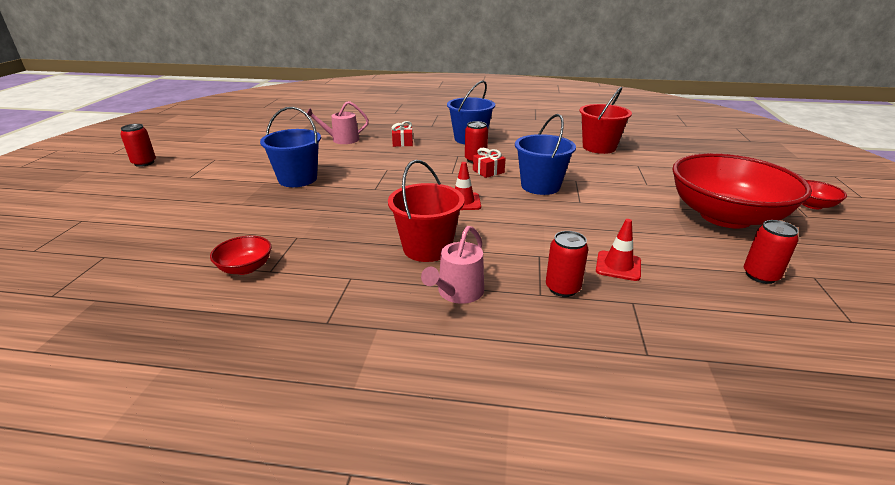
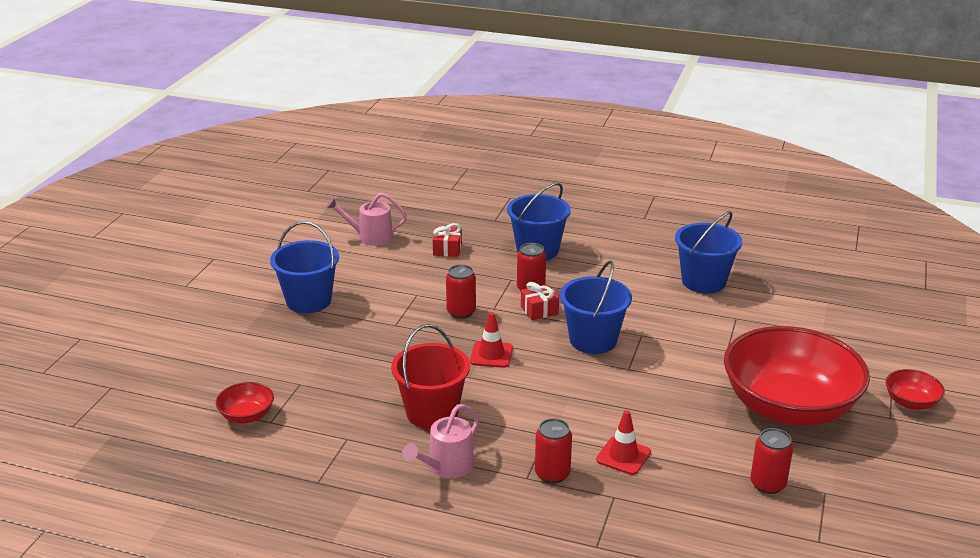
camera: 10 degrees right, 0 degrees up
(144, 163) = (132, 257): red can -> red can (461, 312)
(599, 147) = (703, 281): red bucket -> blue bucket

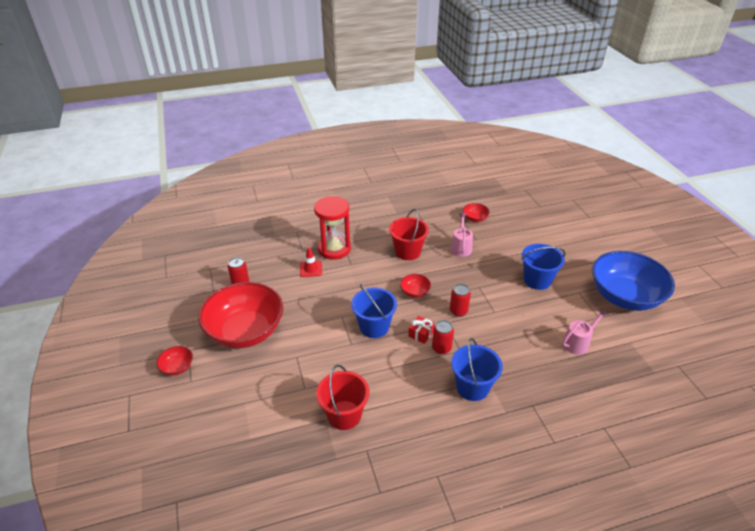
camera: 145 degrees right, 10 degrees up
(242, 247) = (624, 296): none -> blue bowl
(447, 249) = (524, 357): red gift -> none
(447, 466) = (377, 234): pink watering can -> pink watering can (461, 247)
(491, 355) = (415, 292): red traffic cone -> red bowl
(552, 474) = (334, 249): red can -> red hourglass
(703, 281) = (344, 415): blue bucket -> red bucket

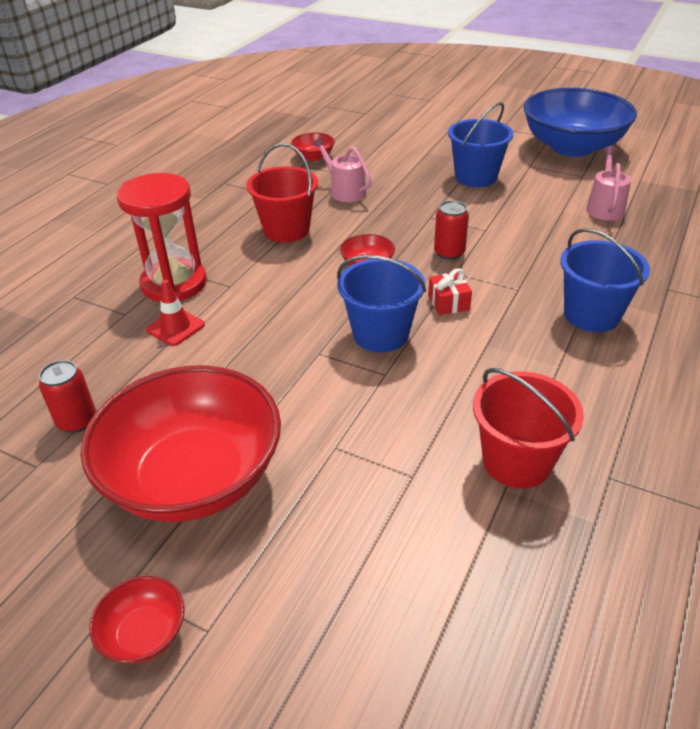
camera: 45 degrees left, 0 degrees up
(441, 348) = (495, 301): red can -> none

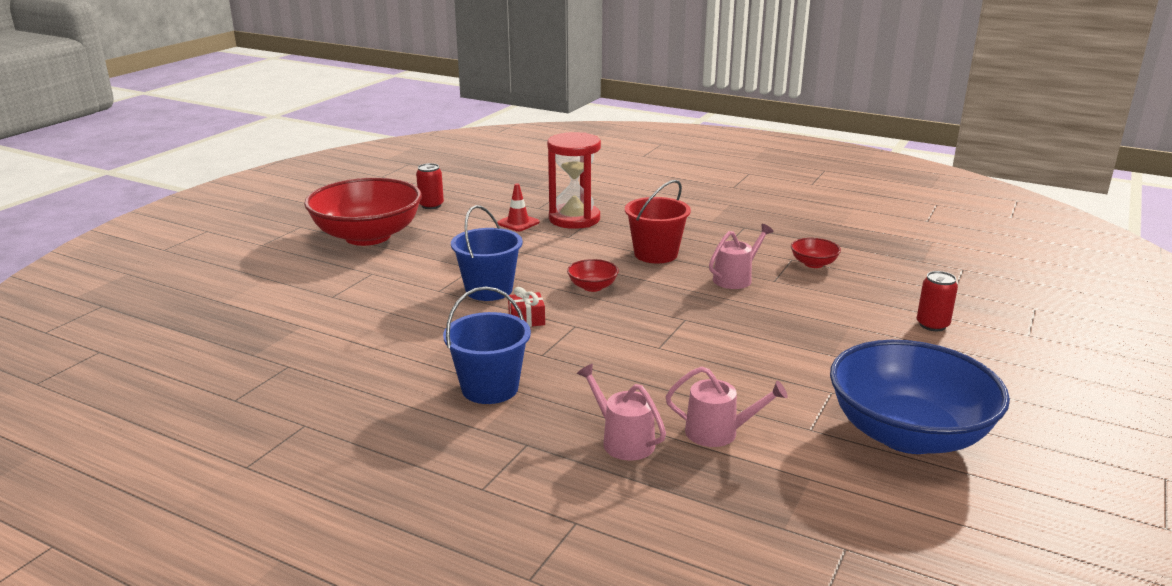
camera: 90 degrees right, 15 degrees down
(144, 634) = (270, 232): red bowl -> none
(449, 253) = (612, 325): red can -> red can (932, 325)
(475, 177) = (786, 351): blue bucket -> none
(516, 462) = (323, 332): red bucket -> none
(637, 245) = (623, 441): none -> pink watering can

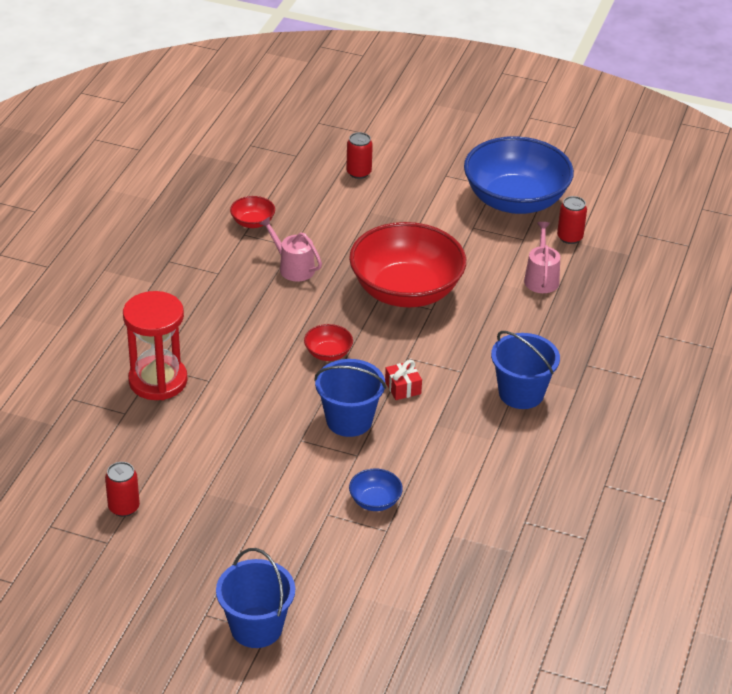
camera: 100 degrees left, 15 degrees up
(270, 241) = (256, 627): none -> blue bucket
(367, 236) = (229, 542): red bowl -> red bowl (406, 291)
(373, 294) = (375, 501): none -> blue bowl
(518, 223) = (174, 423): red traffic cone -> none
(623, 441) = (566, 320): pink watering can -> none
(655, 254) = (246, 317): red bucket -> none
(821, 472) = (570, 237): none -> red can

